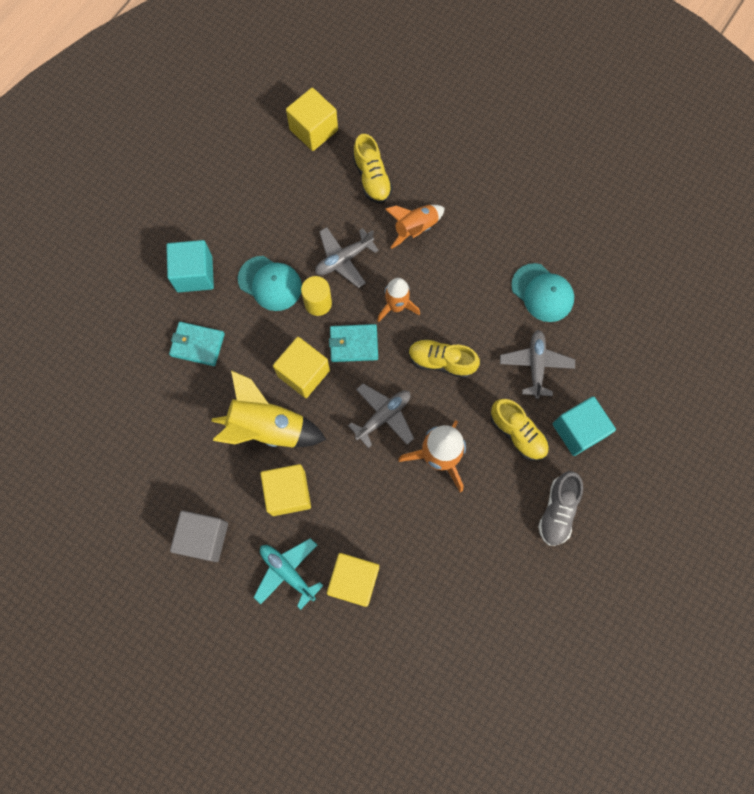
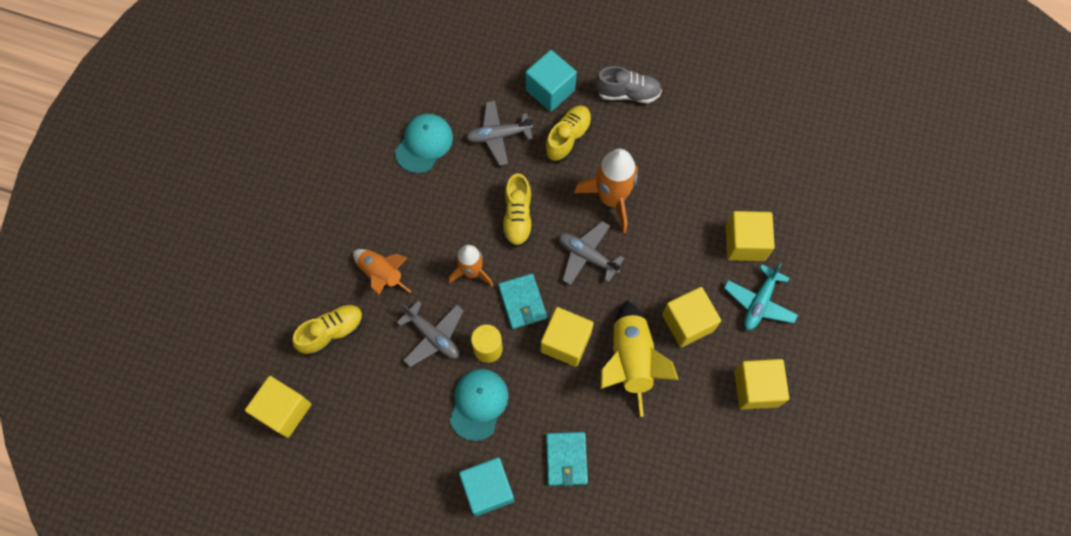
camera: 105 degrees left, 5 degrees down
(204, 538) = (756, 388): grey cube -> yellow cube

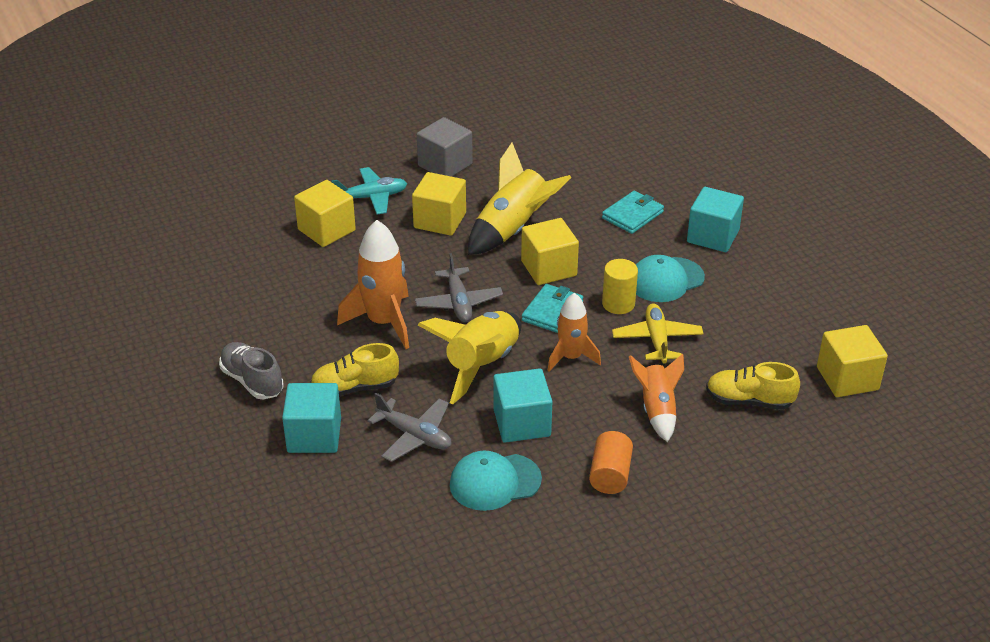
camera: 135 degrees left, 30 degrees down
(367, 202) = (610, 475): none -> orange cylinder
(433, 336) = (657, 340): grey plane -> yellow plane
(450, 195) = (522, 423): none -> turquoise cube
(518, 217) = (481, 365): yellow shoe -> yellow rocket
(756, 388) = (445, 165): yellow cube -> grey cube

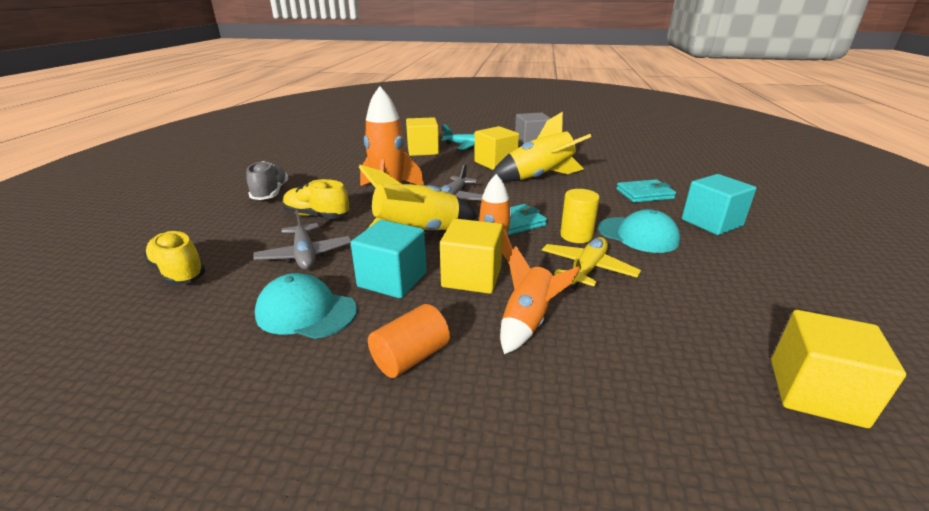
camera: 35 degrees right, 10 degrees down
(314, 435) = (249, 229): turquoise cube -> none
(549, 268) = (541, 201): yellow cube -> yellow cube (472, 277)
(666, 280) = (638, 235): turquoise cap -> turquoise cap turned 150 degrees counterclockwise
(749, 401) = (647, 358): yellow shoe -> yellow shoe (179, 272)

